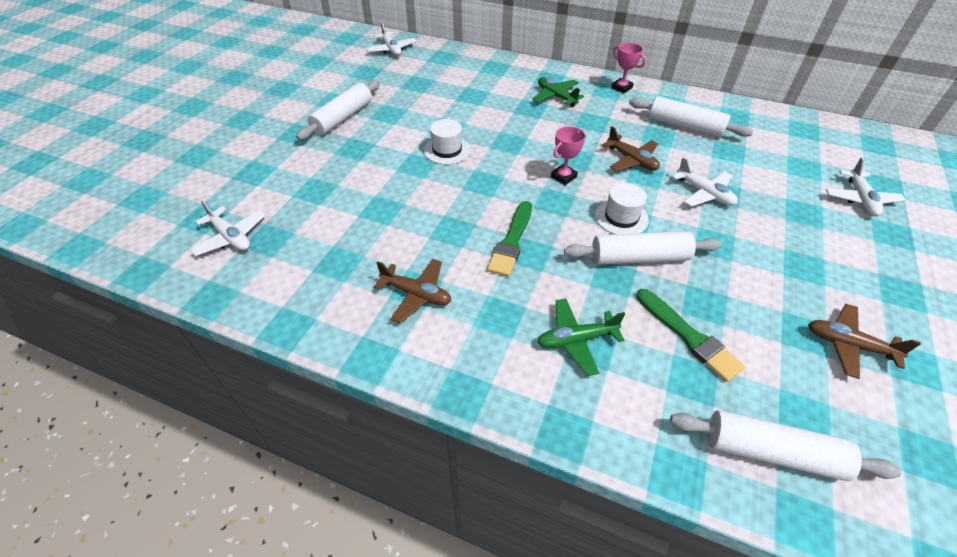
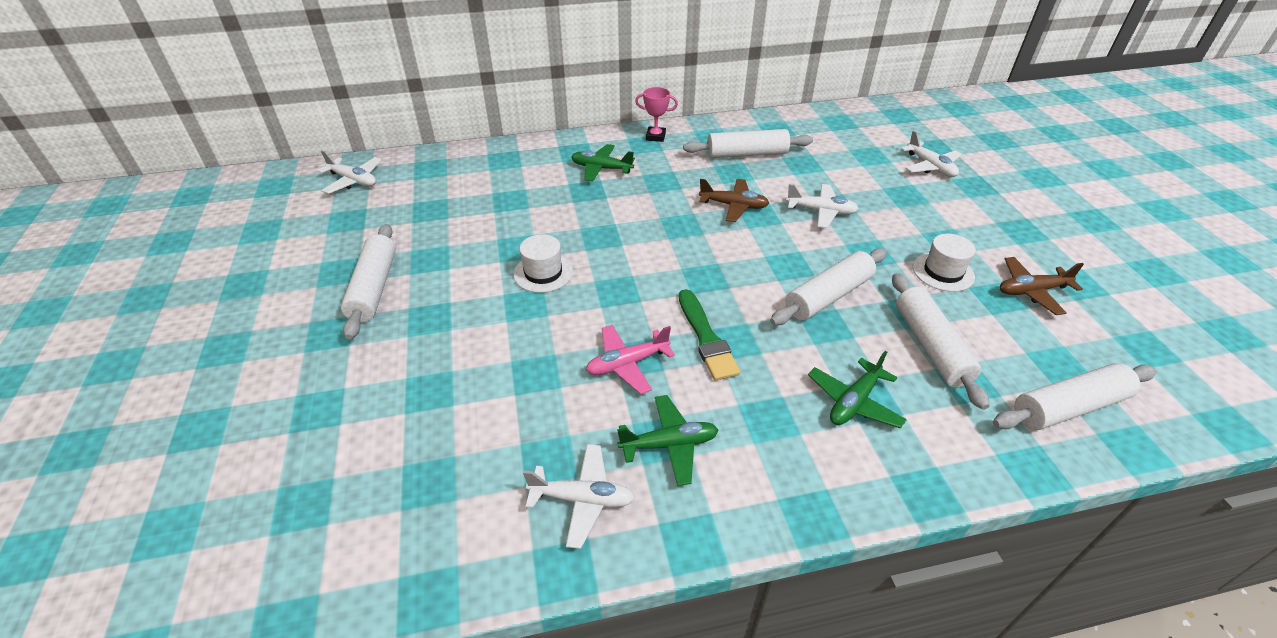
camera: 35 degrees left, 5 degrees down
(231, 237) = (373, 507): white plane -> white plane (582, 499)
(416, 294) = (669, 445): brown plane -> green plane
(442, 231) = (627, 364): none -> pink plane
(563, 177) = (689, 249): pink trophy -> none
(621, 217) = (778, 265): white hat -> white hat (943, 272)
(688, 336) = (930, 346): green brush -> white rolling pin

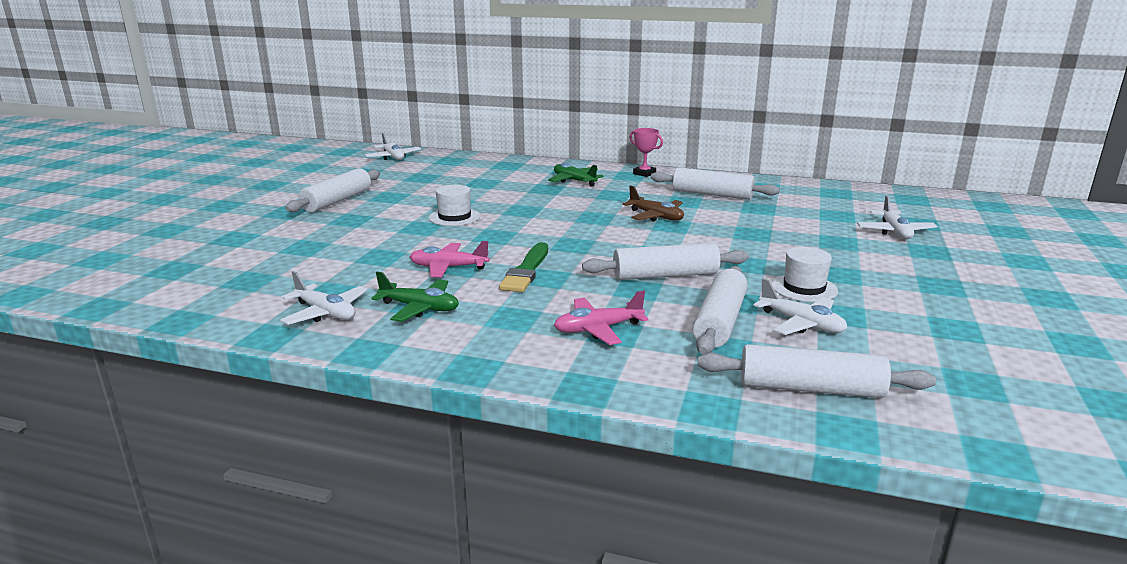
camera: 30 degrees right, 20 degrees down
(821, 211) = (733, 234): white plane -> white plane (801, 324)
(854, 402) = (598, 329): green plane -> pink plane
(1031, 291) = (887, 319): brown plane -> none

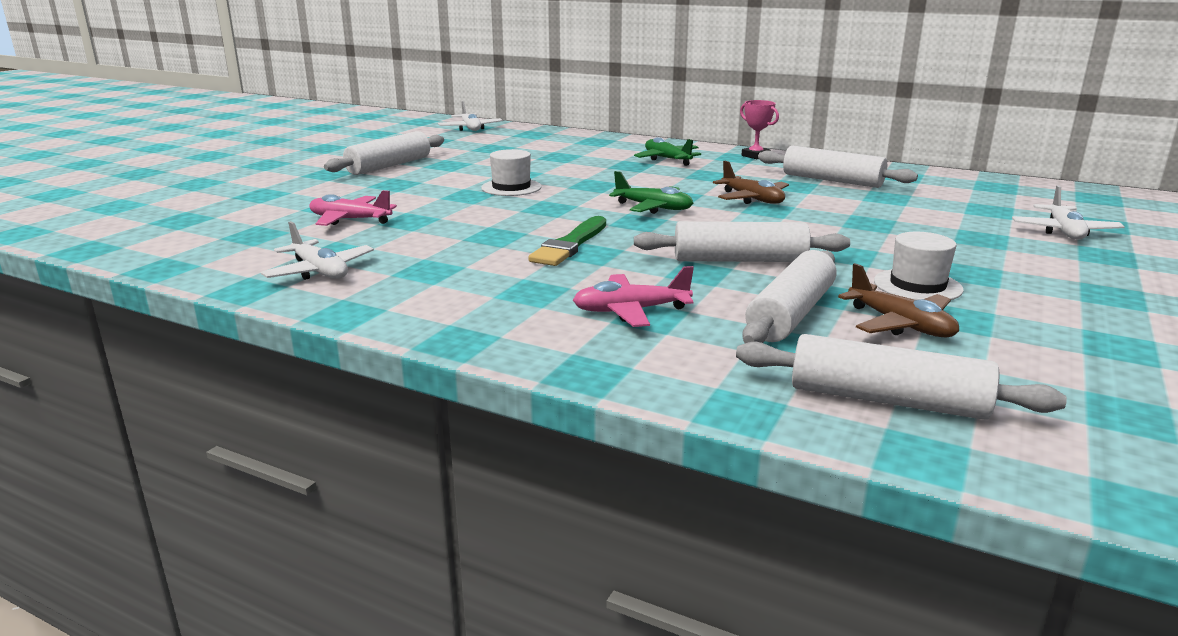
camera: 10 degrees right, 0 degrees up
(419, 308) = (427, 274): green plane -> green plane (653, 208)
(448, 267) = (480, 236): pink plane -> pink plane (350, 220)
(801, 324) = (900, 325): white plane -> brown plane

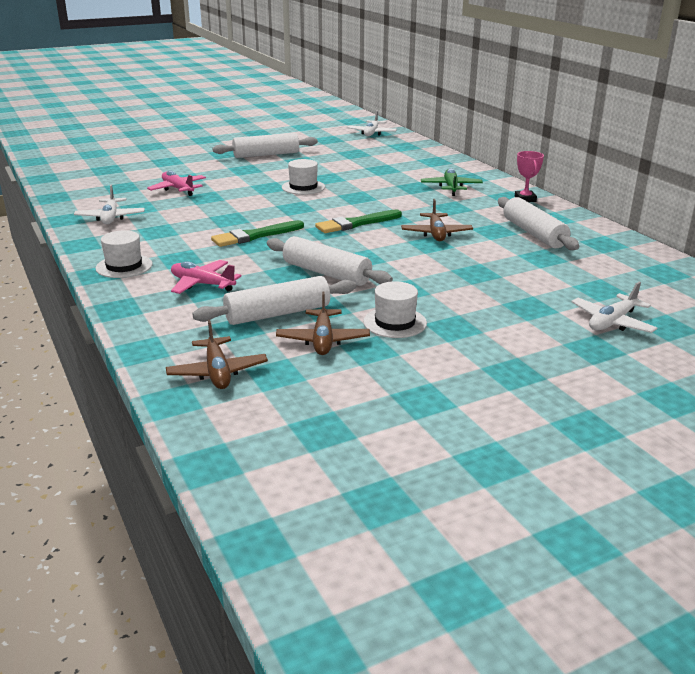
camera: 35 degrees right, 5 degrees up
(476, 321) = (124, 266): none -> white hat
(653, 208) = (356, 223): green plane -> green brush
(887, 400) = (217, 372): white rolling pin -> brown plane

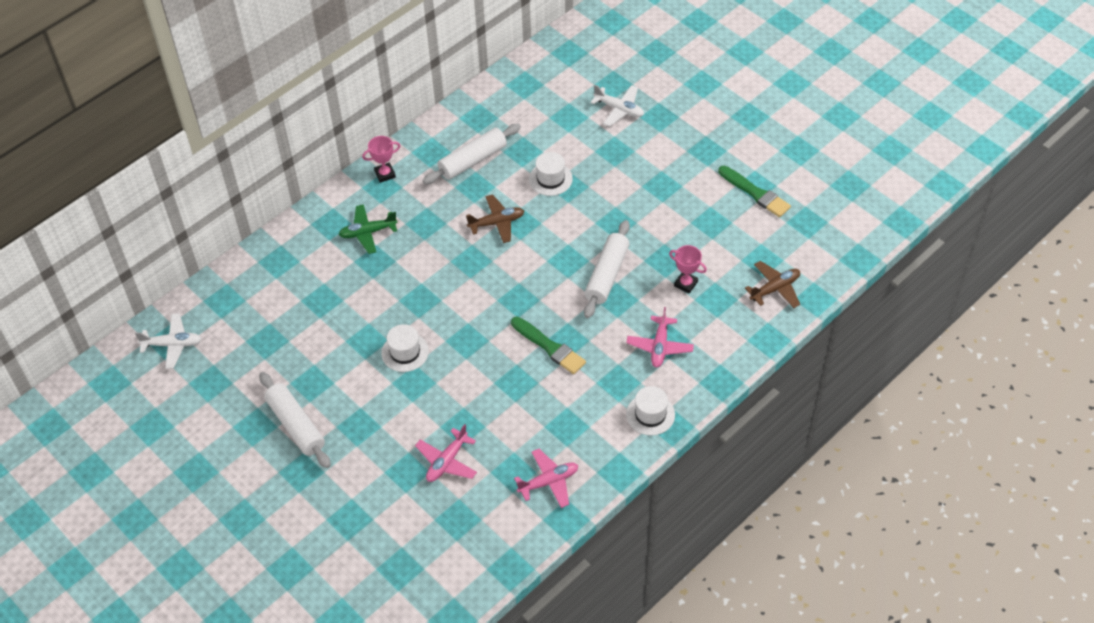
camera: 105 degrees left, 25 degrees up
(110, 217) = (548, 482): white plane -> pink plane
(277, 313) = (685, 284): white rolling pin -> pink trophy
(323, 340) = (711, 248): brown plane -> none
(356, 223) = (493, 282): green brush -> green brush (755, 193)
(395, 322) = (669, 217): white hat -> white hat (550, 179)

